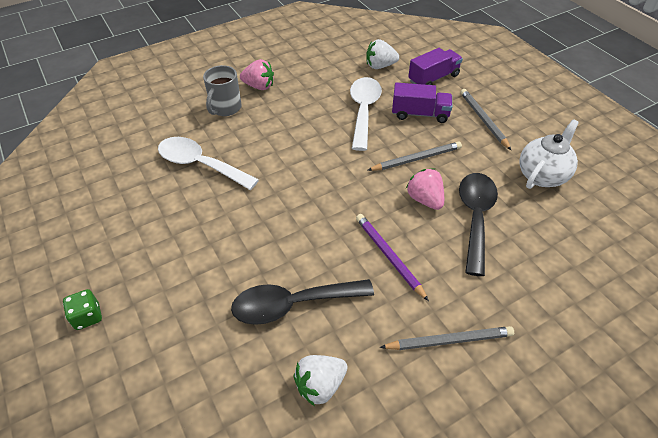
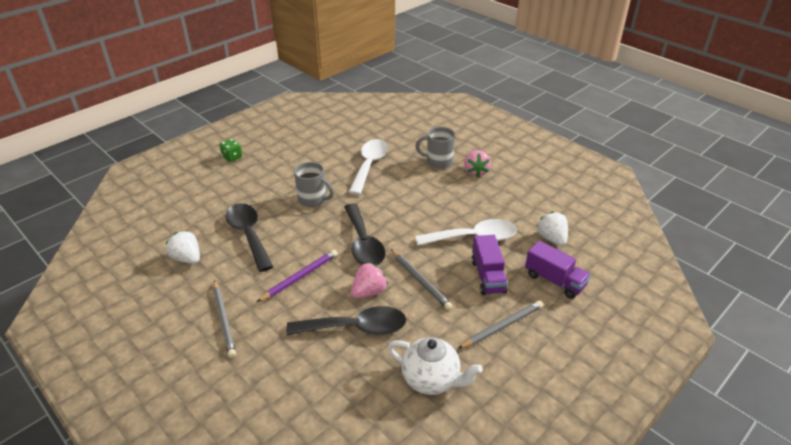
camera: 75 degrees right, 10 degrees down
(245, 227) = (313, 199): none -> grey mug
(347, 192) = (363, 243): none -> black spoon

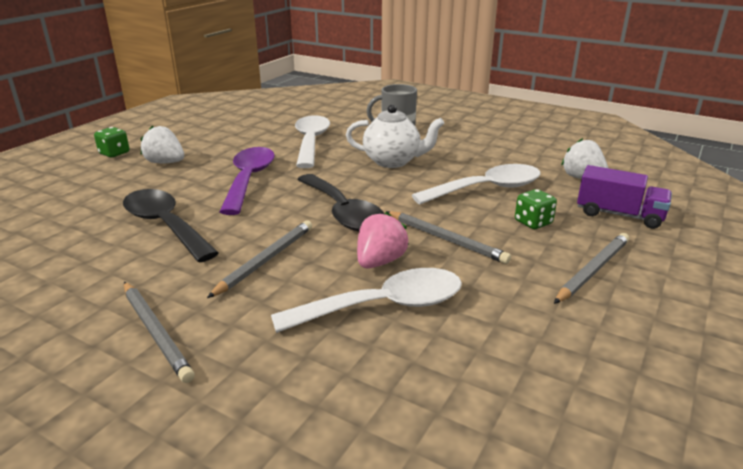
camera: 15 degrees left, 10 degrees down
(187, 258) = (69, 265): white strawberry -> white strawberry (165, 162)
(300, 277) = (266, 260): purple pencil -> grey pencil
(313, 199) = (249, 179): grey mug -> purple spoon
(356, 328) = (384, 306): black spoon -> white spoon
(431, 379) = (540, 351): white teapot -> white teapot (393, 161)
(476, 172) = (448, 134): pink strawberry -> none
(488, 276) = (533, 222): purple truck -> green dice

